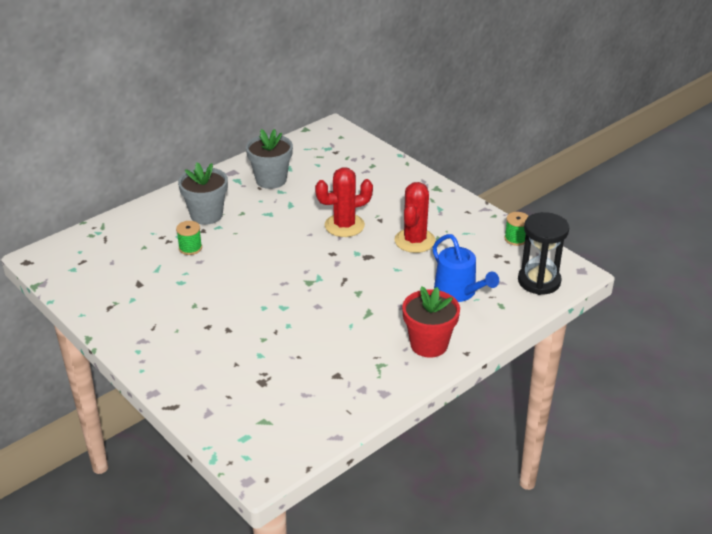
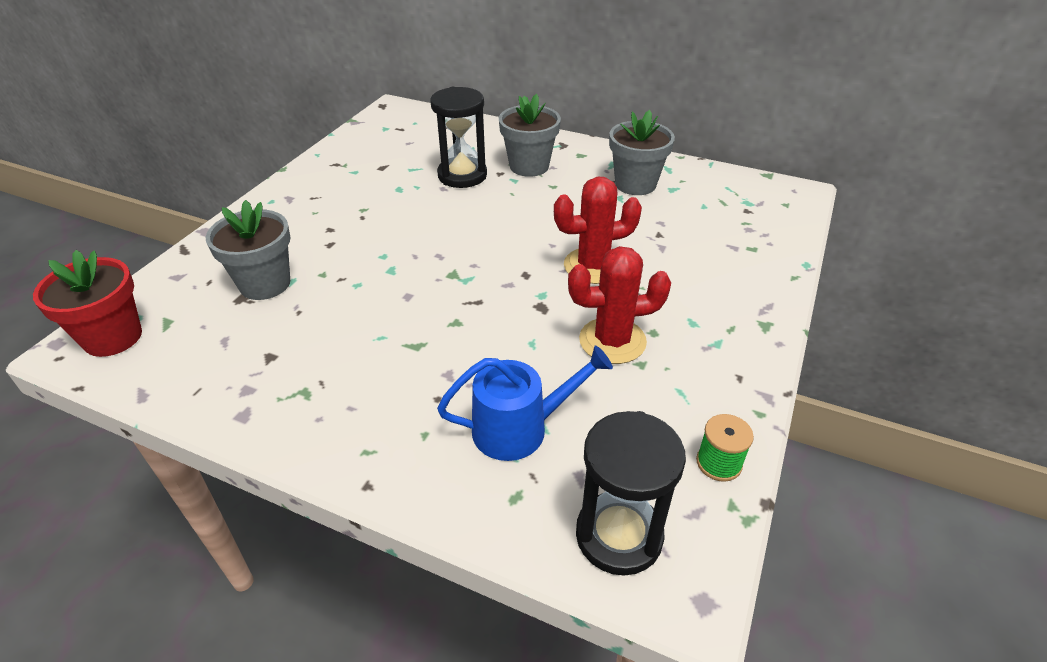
camera: 65 degrees right, 5 degrees up
(190, 248) = (462, 175): green spool -> black hourglass
(254, 368) = (265, 284): none -> grey flower pot
(344, 225) = (593, 266): red cactus -> red cactus turned 60 degrees counterclockwise
(429, 344) = (370, 431): red flower pot -> red flower pot (113, 337)
(458, 292) = (519, 428): blue watering can -> blue watering can turned 135 degrees counterclockwise

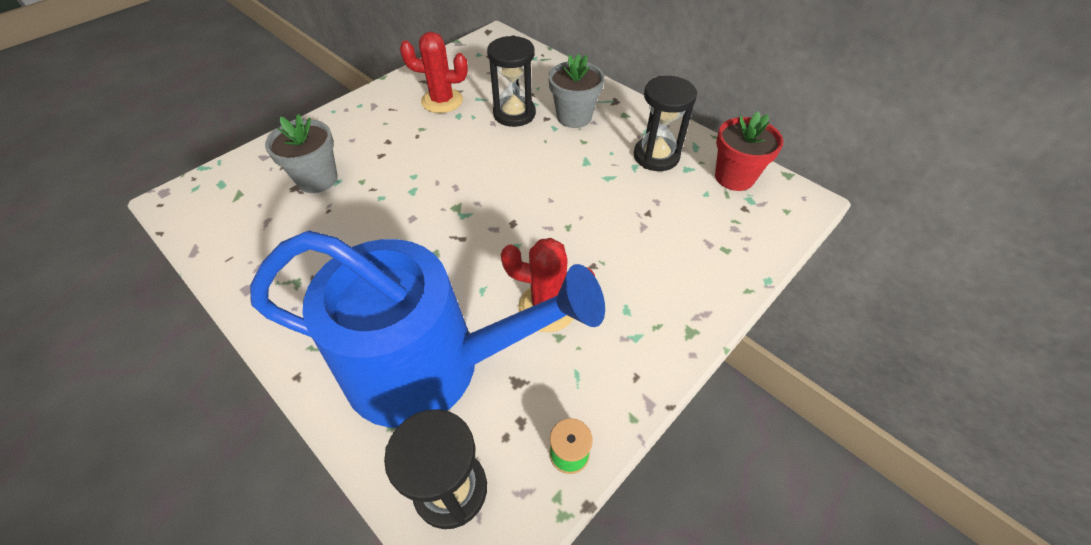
camera: 20 degrees right, 10 degrees up
(113, 337) = (199, 198): red flower pot -> red flower pot (734, 177)
(519, 428) = (429, 365): blue watering can -> blue watering can, size x2.17
(593, 266) = (572, 230): red cactus -> red cactus (442, 101)
(635, 184) = (656, 156): grey flower pot -> black hourglass

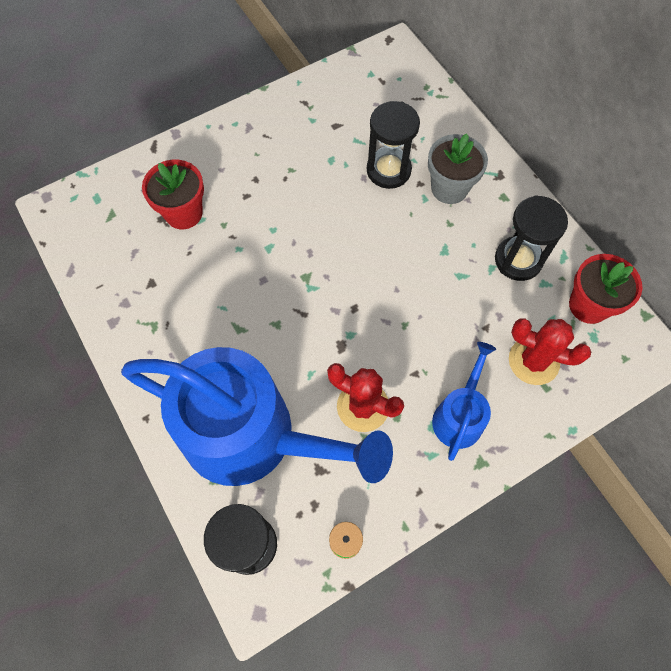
camera: 15 degrees right, 15 degrees up
(317, 179) = (183, 213): grey flower pot -> red flower pot
(442, 101) = (318, 136): red cactus -> red cactus (533, 361)
(651, 293) = (459, 416): none -> blue watering can

